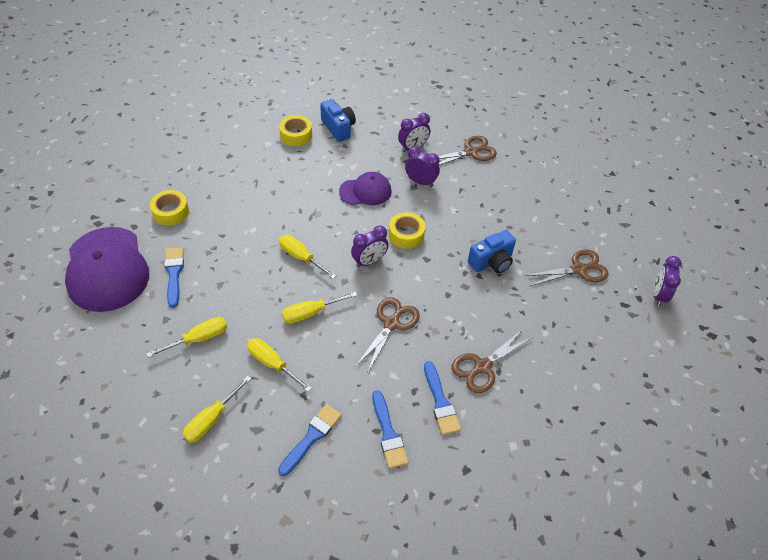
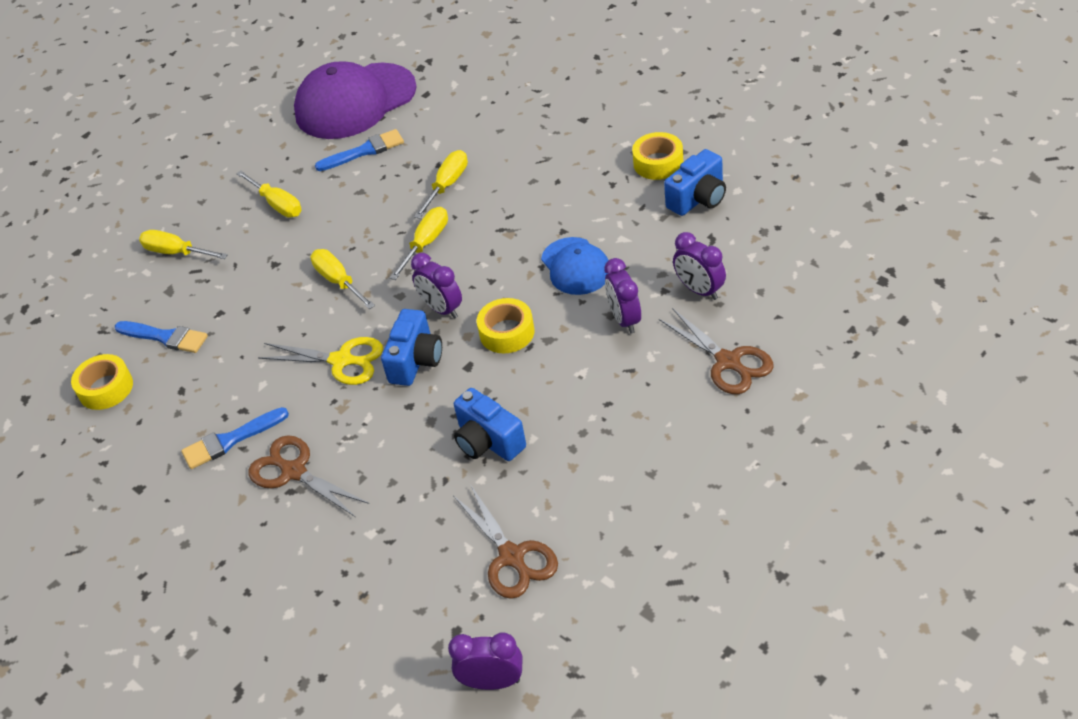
camera: 85 degrees right, 5 degrees down
(171, 212) = (459, 111): yellow tape -> yellow tape (106, 388)
(272, 364) = (256, 274): yellow screwdriver -> yellow screwdriver (447, 185)
(365, 191) = (576, 266): purple cap -> blue cap
(388, 433) = (178, 402): blue brush -> none
(391, 323) = (342, 360): brown scissors -> yellow scissors
(410, 284) = (416, 361): none -> blue camera
(420, 182) = (625, 319): purple clock -> purple clock turned 150 degrees clockwise

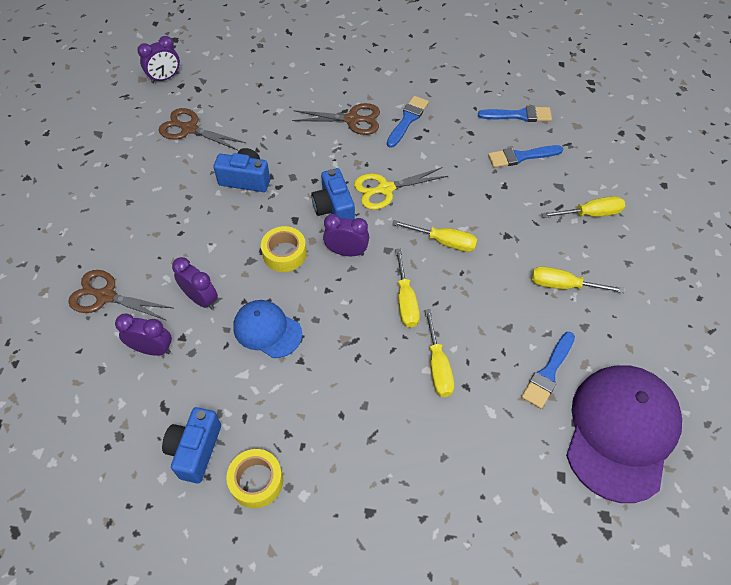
camera: 140 degrees right, 10 degrees up
(106, 388) = (519, 115): yellow tape -> blue brush

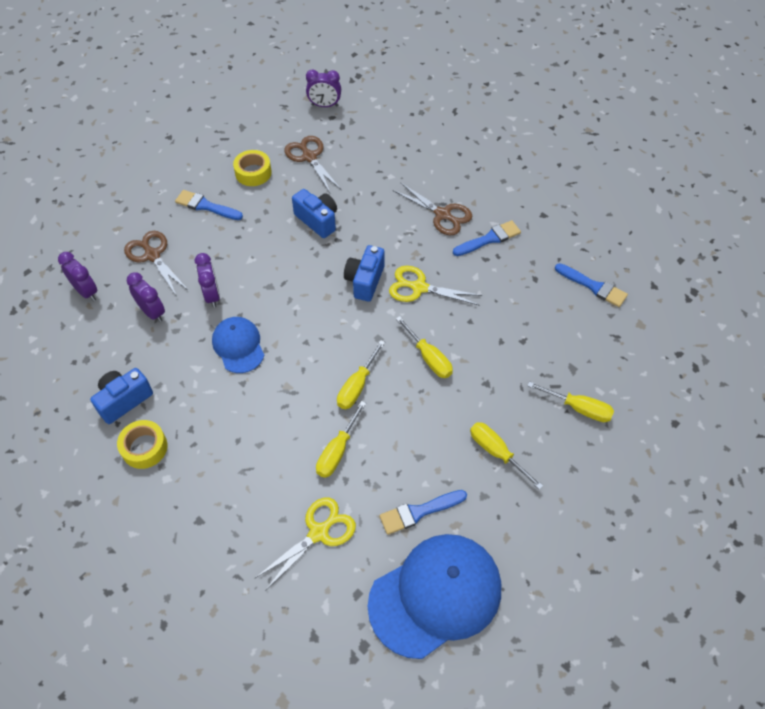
camera: 35 degrees right, 0 degrees up
(284, 253) = (298, 295): yellow tape -> yellow tape (253, 173)
(346, 252) = (345, 321): purple clock -> purple clock (86, 292)
(484, 447) = (319, 532): none -> yellow scissors
(521, 157) = (561, 324): blue brush -> blue brush (206, 206)
(621, 432) = (435, 595): purple cap -> blue cap

